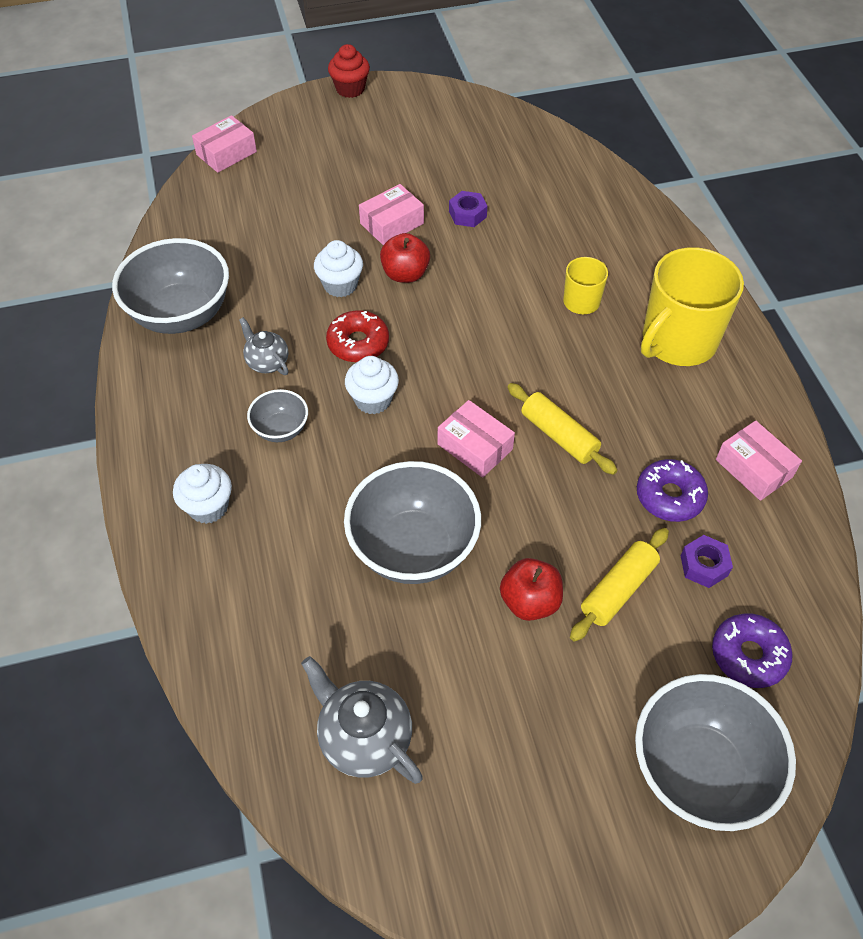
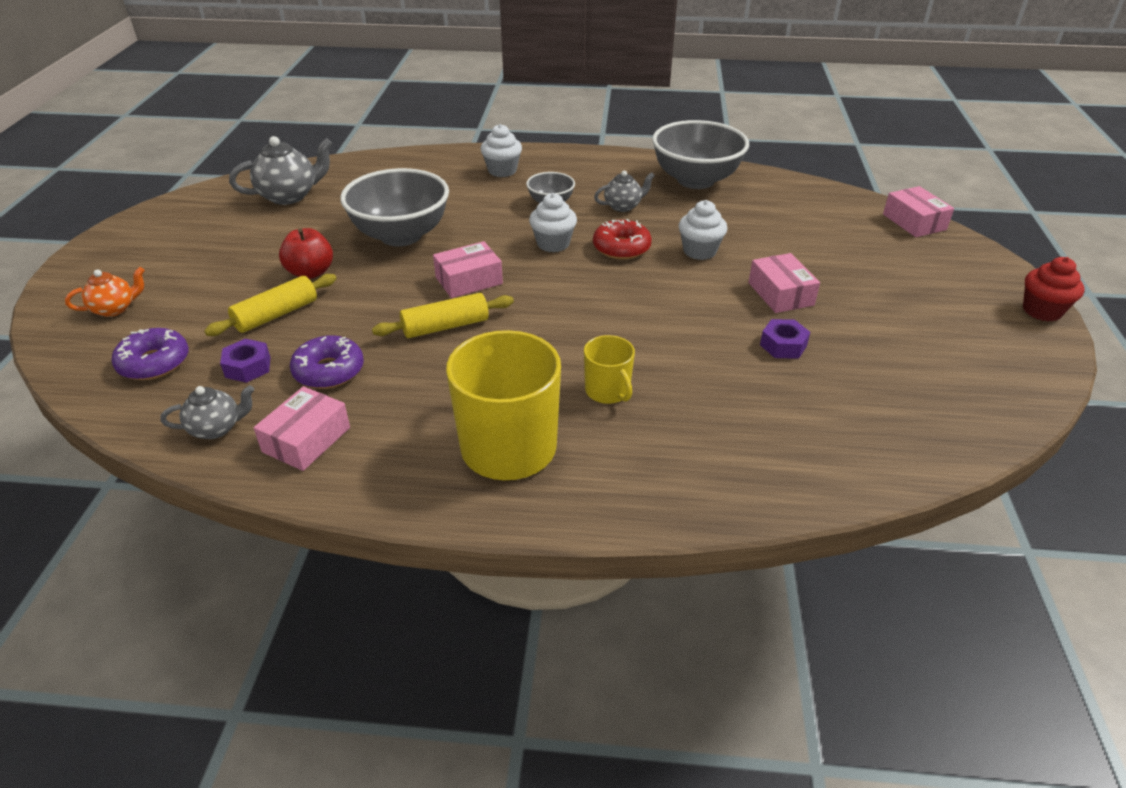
camera: 110 degrees right, 15 degrees down
(405, 274) = (700, 287): red apple -> none
(618, 590) = (276, 315): yellow rolling pin -> yellow rolling pin turned 75 degrees clockwise
(699, 770) = (115, 309): grey bowl -> orange teapot
(753, 468) = (306, 439): pink box -> pink box turned 45 degrees counterclockwise
(785, 540) = (216, 428): none -> grey teapot

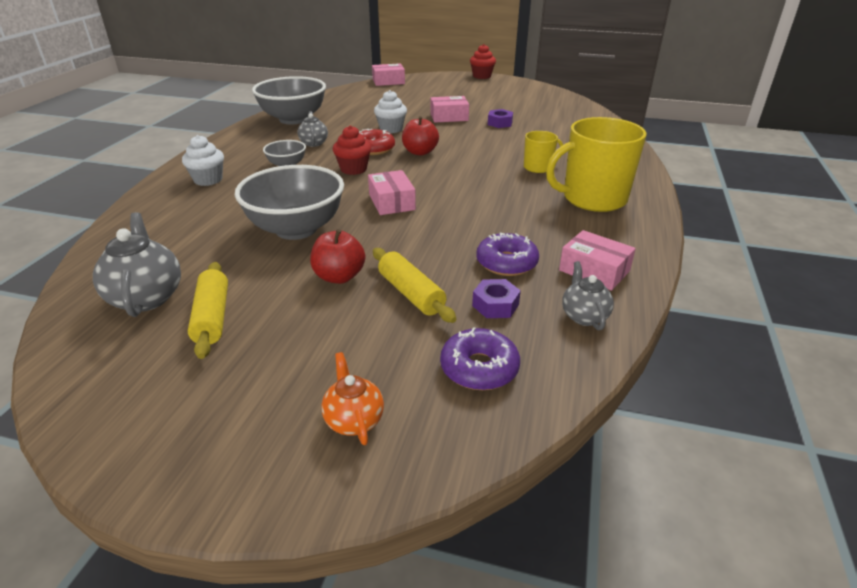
camera: 80 degrees left, 5 degrees down
(445, 326) = (455, 213): yellow rolling pin -> yellow rolling pin (212, 317)
(553, 244) = (353, 169): white cupcake -> red cupcake
(625, 283) = (420, 152): none -> red apple

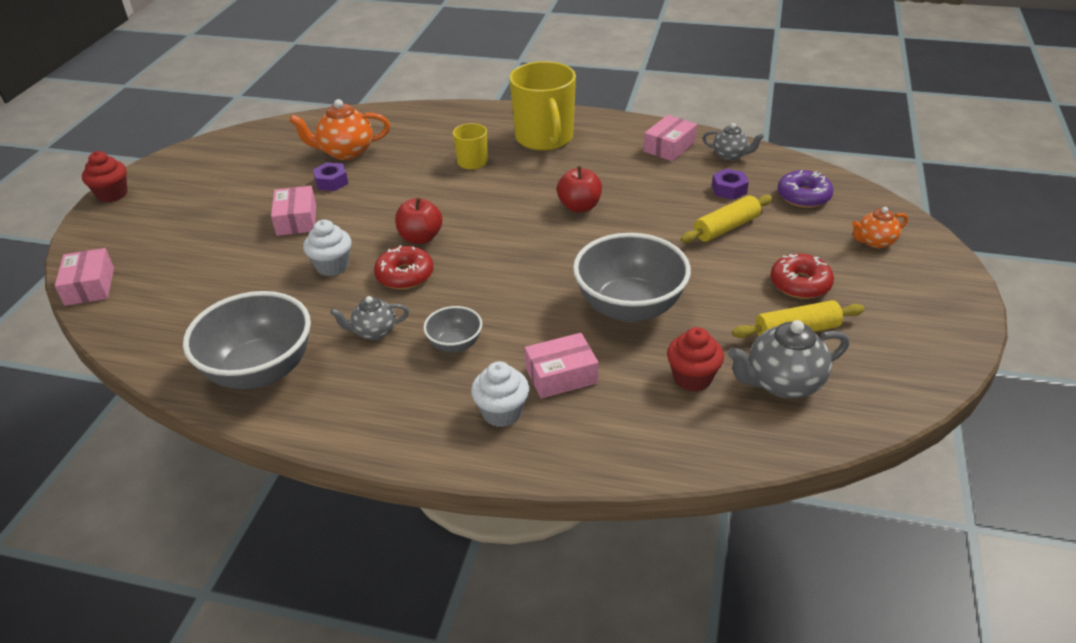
camera: 90 degrees left, 5 degrees up
(288, 332) = (800, 284): none -> red donut
(339, 276) = (712, 267): red apple -> red apple (579, 207)
(353, 169) = (471, 285): red cupcake -> red cupcake (692, 378)
(391, 202) = (560, 249): pink box -> pink box (561, 375)
(506, 263) = (667, 184): purple donut -> none
(545, 125) = (346, 152): none -> orange teapot
(584, 316) = (730, 155): grey teapot -> grey teapot turned 150 degrees counterclockwise

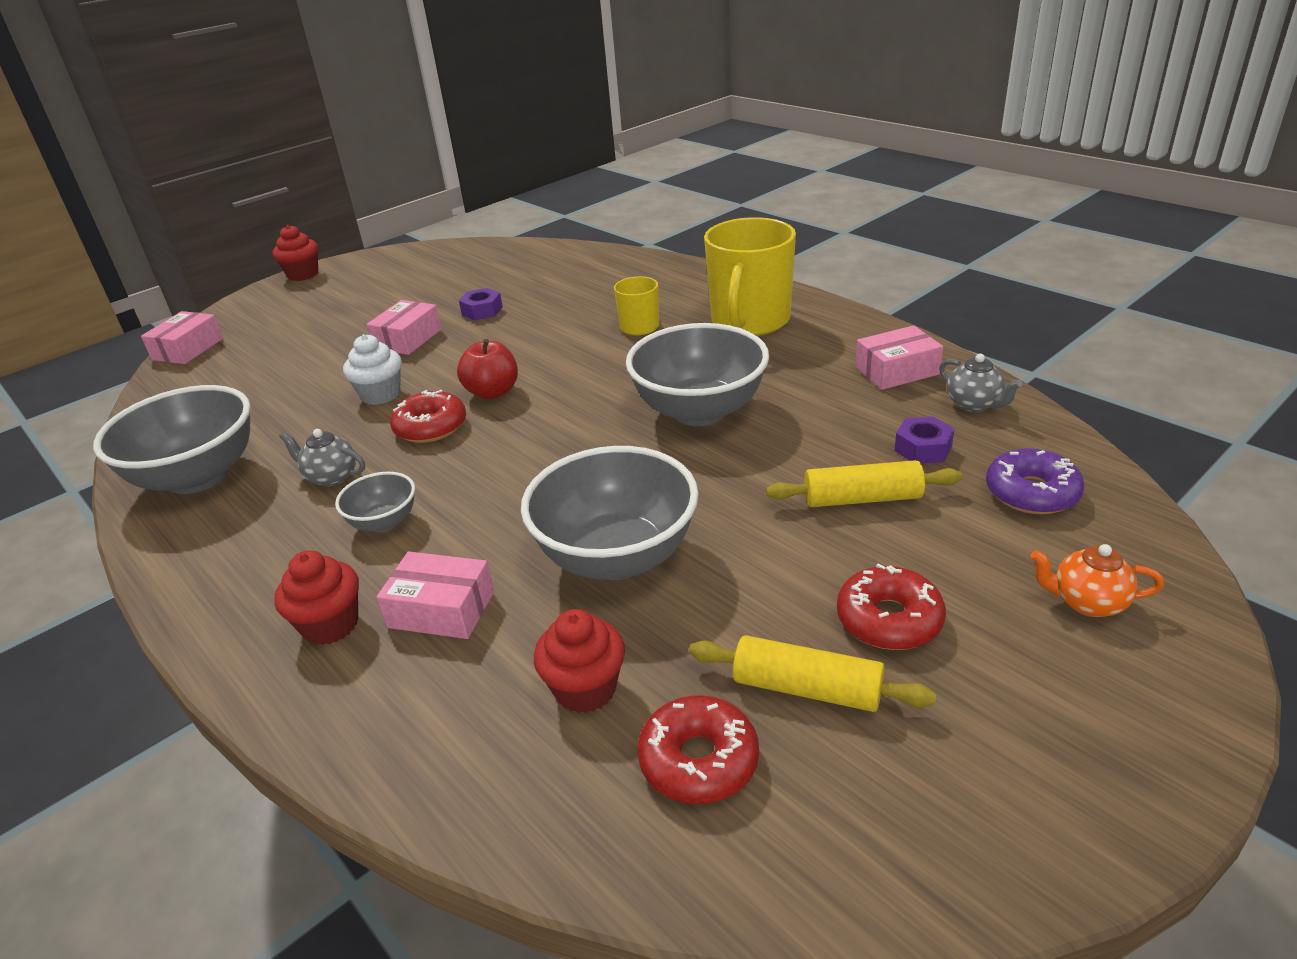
camera: 35 degrees right, 5 degrees down
(346, 152) = (530, 285): orange teapot -> none
(502, 412) = (330, 625): white cupcake -> red cupcake
(579, 207) = (699, 411): red apple -> grey bowl
(782, 383) = (698, 760): grey teapot -> red donut

